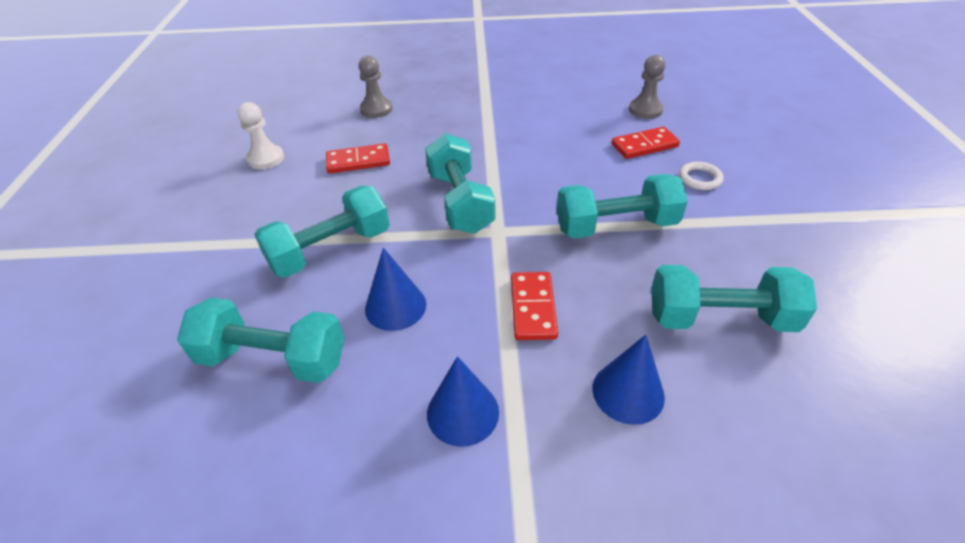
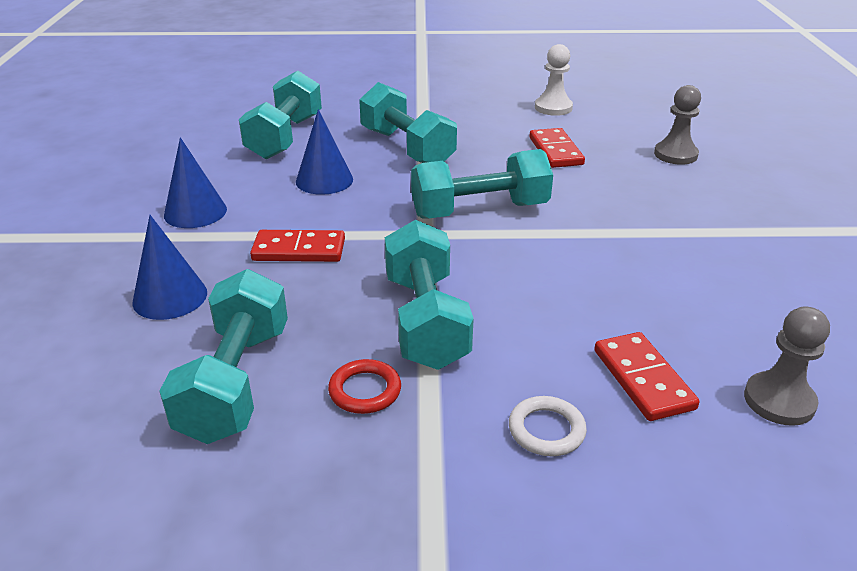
camera: 90 degrees right, 10 degrees down
(699, 250) = (365, 390): none -> red ring

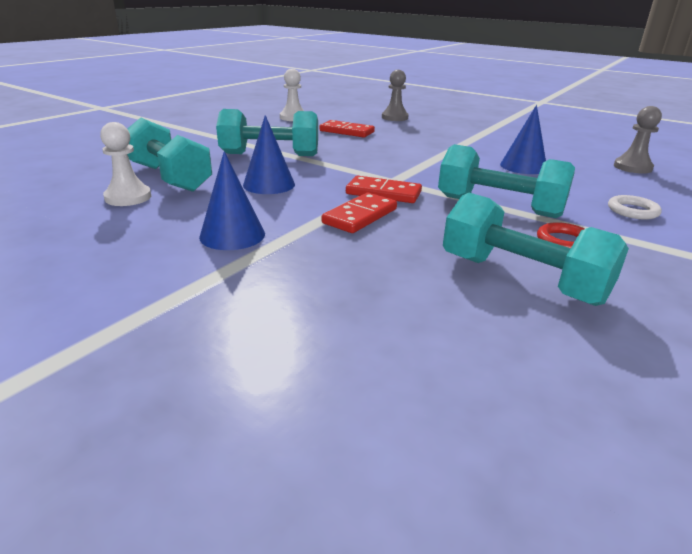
camera: 55 degrees left, 5 degrees down
(170, 297) = (365, 276): blue cone -> blue cone (523, 166)
(224, 144) = (128, 197): none -> white pawn
(480, 211) = (387, 162): turquoise dumbbell -> none
(643, 379) = (599, 182): red domino -> red domino (383, 193)

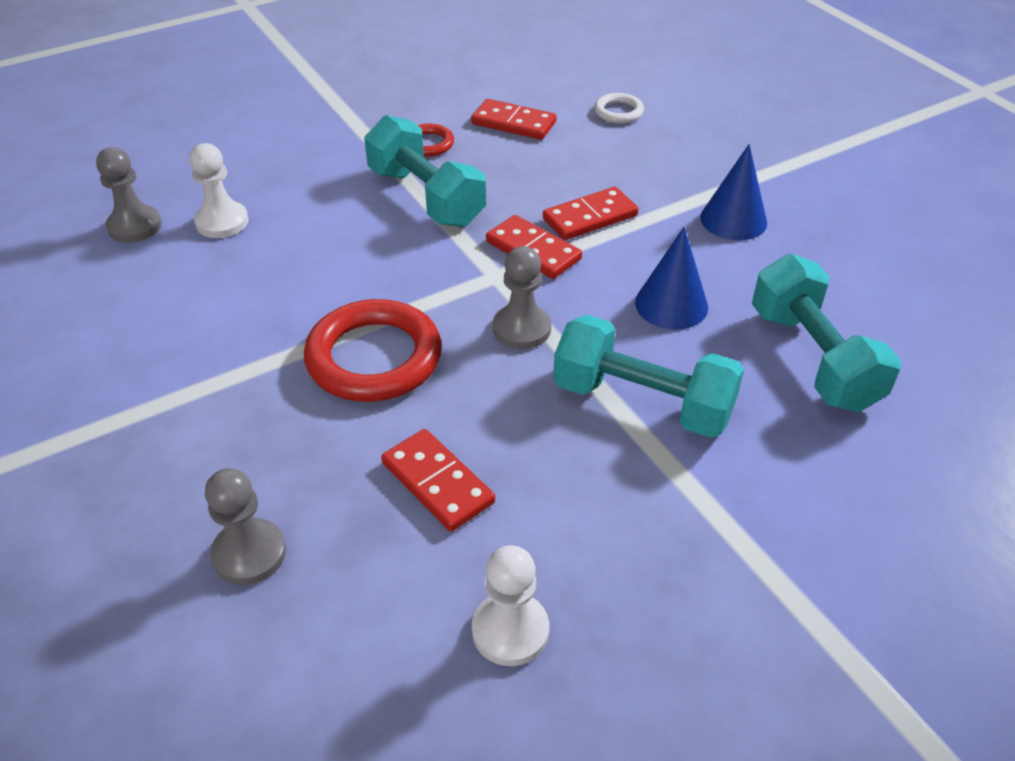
camera: 155 degrees left, 15 degrees up
(128, 197) = (860, 316): white pawn -> white pawn (222, 222)
(354, 165) = (521, 329): none -> grey pawn
(417, 149) = (374, 358): none -> red ring
(521, 279) = (513, 123): turquoise dumbbell -> red domino
(523, 166) = (278, 265): blue cone -> none
(632, 211) = (297, 160): white ring -> white ring (618, 112)

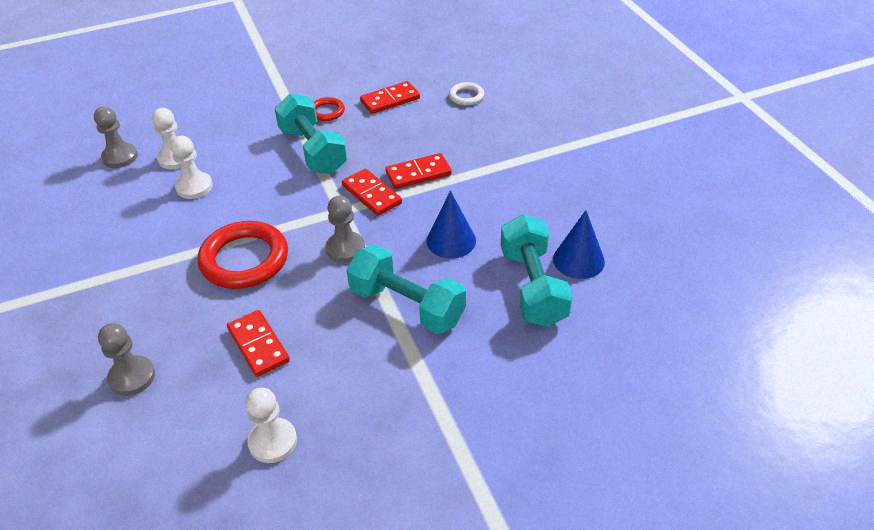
camera: 10 degrees right, 0 degrees up
(263, 260) = (194, 187): none -> white pawn
(513, 123) = (390, 100): red domino -> red domino turned 60 degrees counterclockwise
(733, 220) = (517, 183): blue cone -> blue cone (578, 260)

